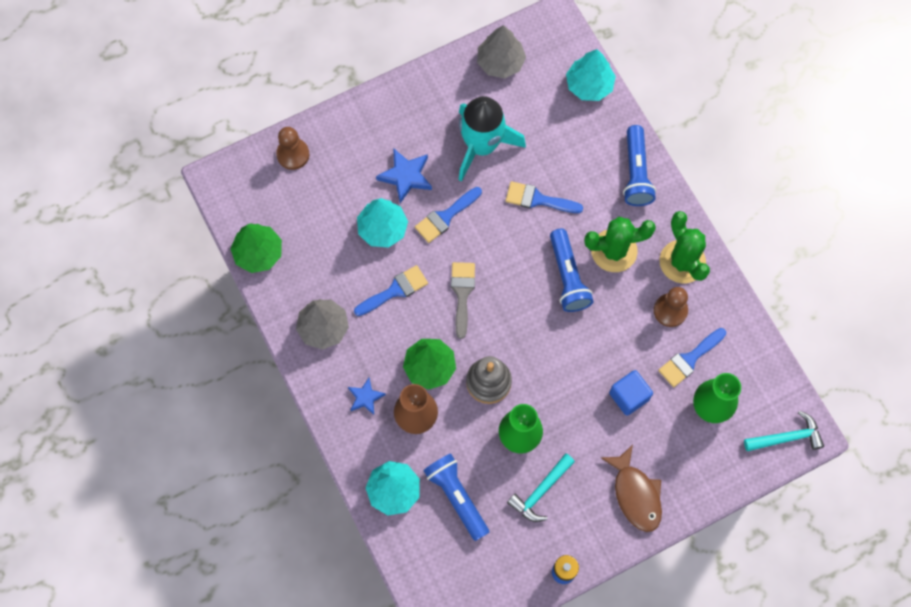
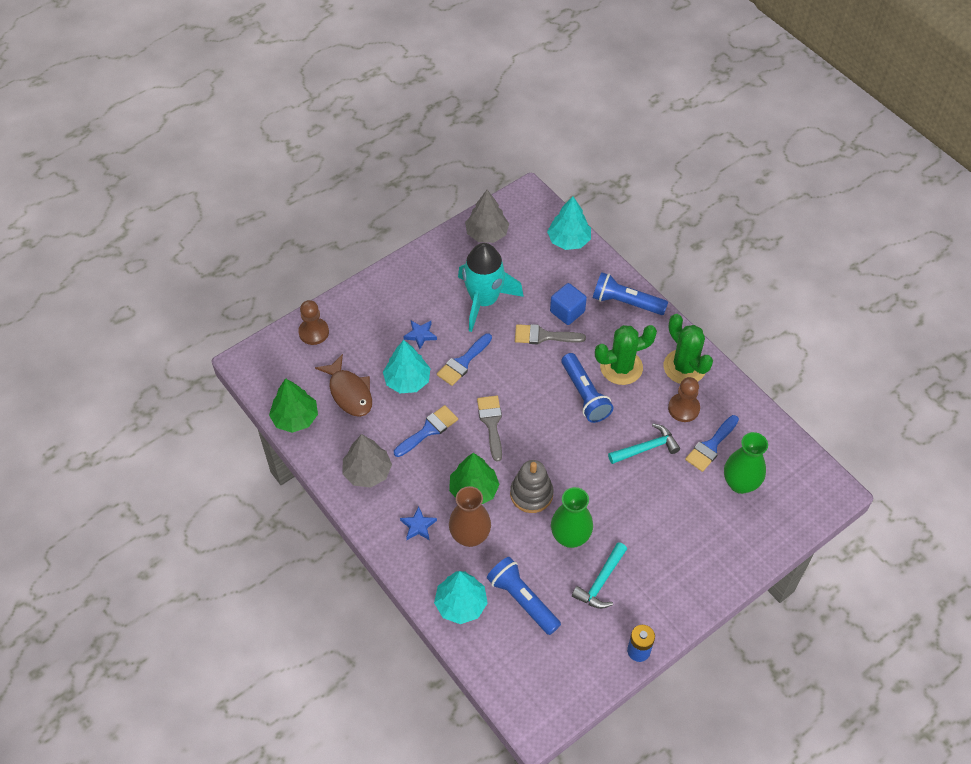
camera: 10 degrees left, 15 degrees down
(406, 176) = (420, 335): blue star -> blue star, size x0.64
(538, 199) = (544, 336): blue brush -> grey brush
(629, 396) = (663, 486): blue cube -> blue cube (567, 311)
(635, 494) = (690, 569): brown fish -> brown fish (349, 392)
(636, 173) = (626, 302): blue flashlight -> blue flashlight turned 120 degrees clockwise
(786, 437) = (816, 498): turquoise hammer -> turquoise hammer (646, 448)

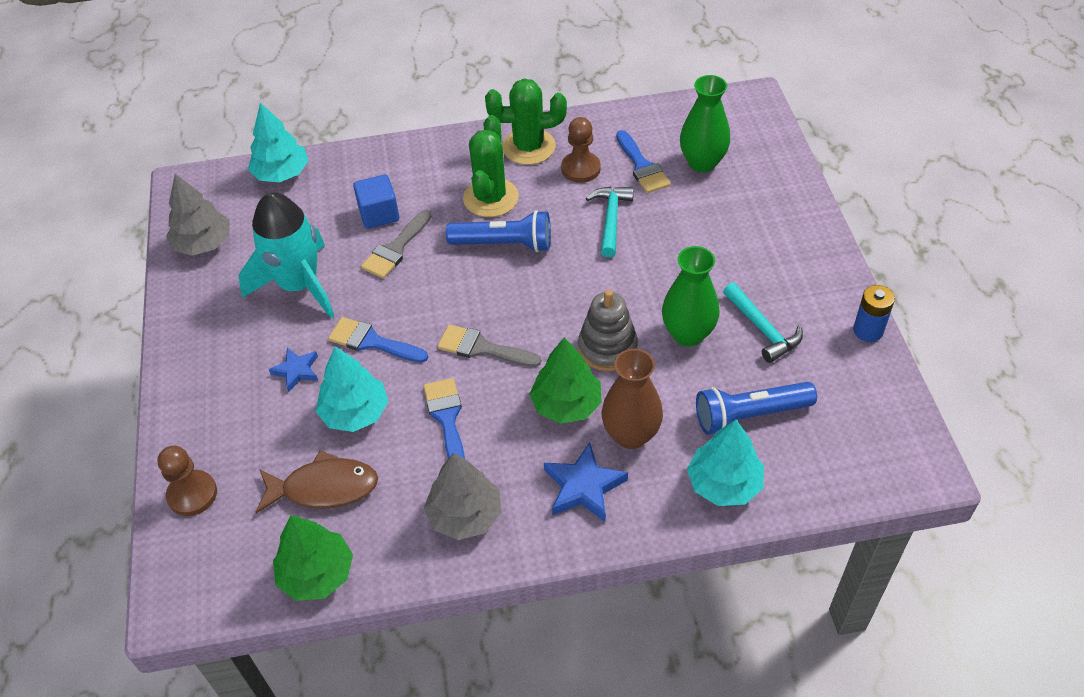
camera: 60 degrees left, 5 degrees down
(418, 526) = (583, 487): blue star -> blue star, size x1.56
(463, 362) = (372, 342): blue brush -> blue brush turned 135 degrees clockwise
(626, 302) = (408, 160): blue flashlight -> none

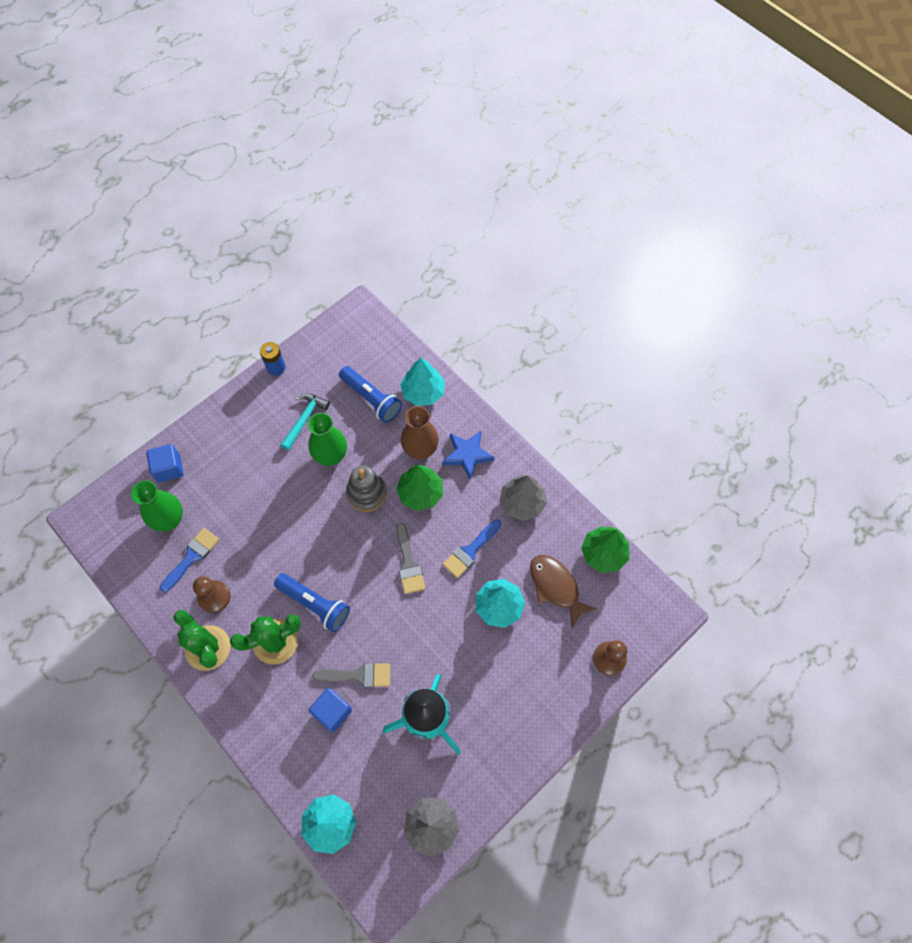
camera: 125 degrees left, 15 degrees up
(296, 371) = (493, 665): blue star -> none
(372, 342) = (443, 634): blue brush -> none
(504, 244) = (315, 604): blue flashlight -> blue flashlight turned 150 degrees clockwise
(611, 219) = (256, 549): turquoise hammer -> none
(771, 182) = (169, 468): none -> blue cube

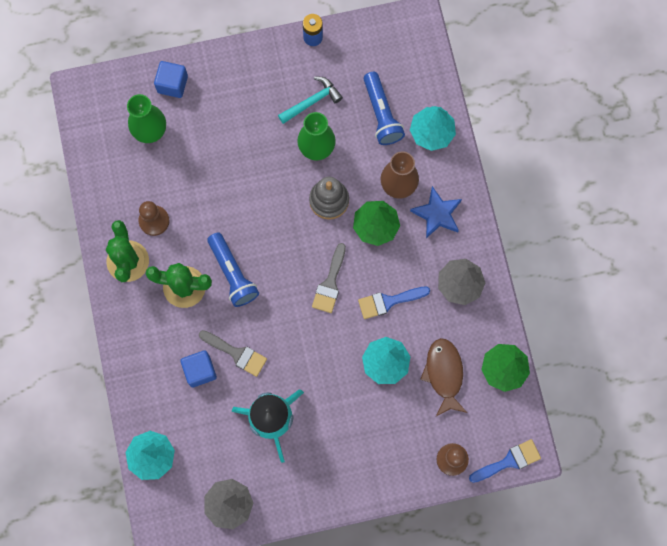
camera: 30 degrees right, 10 degrees up
(192, 557) = (153, 175): blue brush -> blue brush (509, 461)

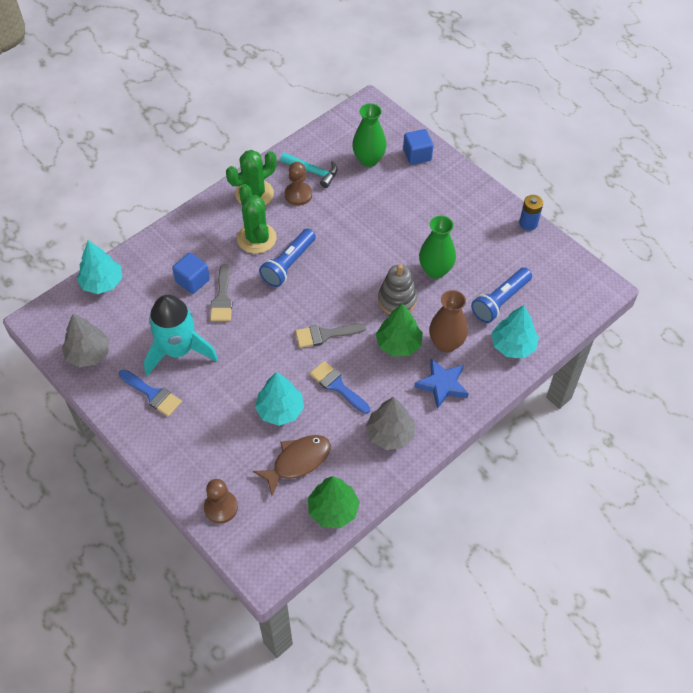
camera: 60 degrees right, 20 degrees down
(312, 101) = (473, 248): turquoise hammer -> turquoise hammer (312, 171)
(509, 461) = (246, 558): blue brush -> blue brush (152, 394)

